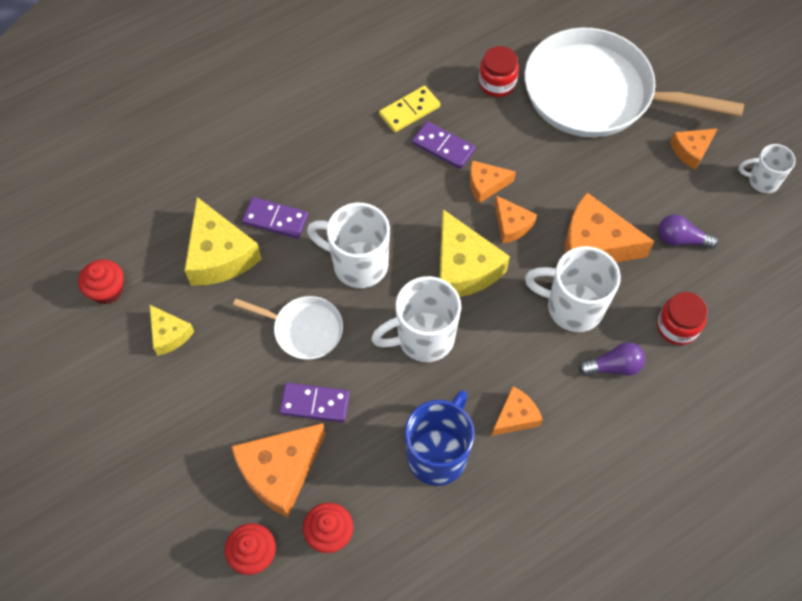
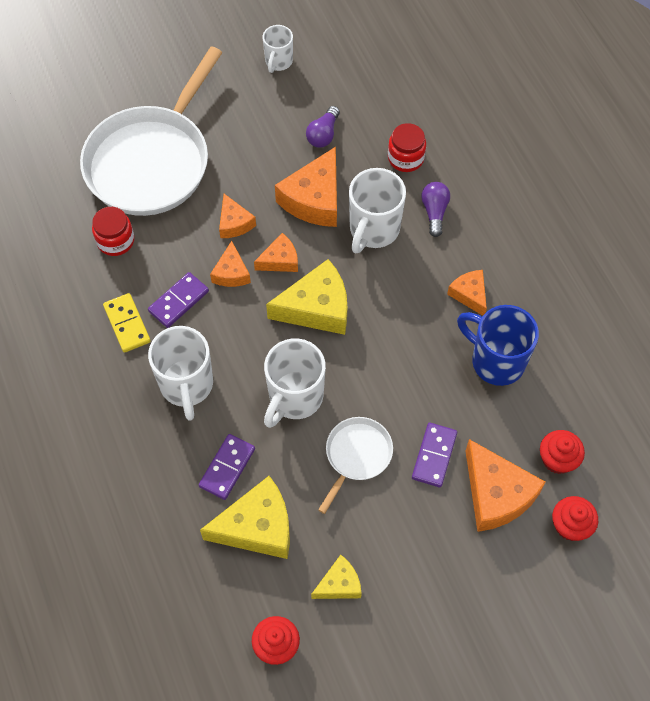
camera: 80 degrees left, 0 degrees up
(423, 338) = (383, 354): white mug -> white mug (187, 386)
(691, 151) = (235, 104): orange cheese -> orange cheese (234, 223)

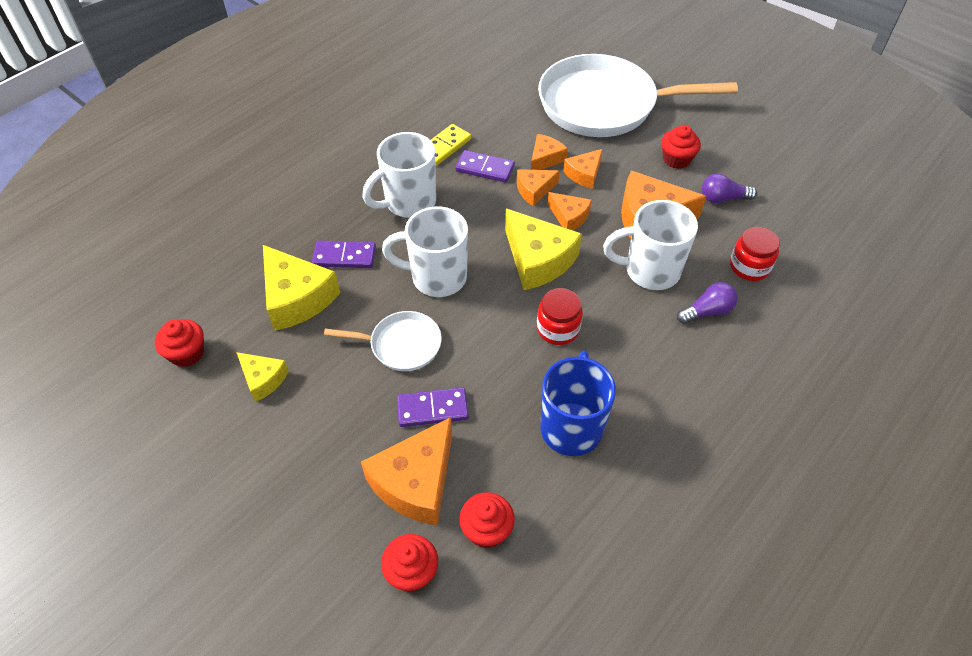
camera: 65 degrees right, 10 degrees down
(115, 241) = (515, 112): red jar -> red jar (558, 329)
(258, 142) = (676, 159): none -> red cupcake
(278, 62) = (771, 142): white mug -> none
(469, 294) = (634, 375): orange cheese -> orange cheese (545, 159)

